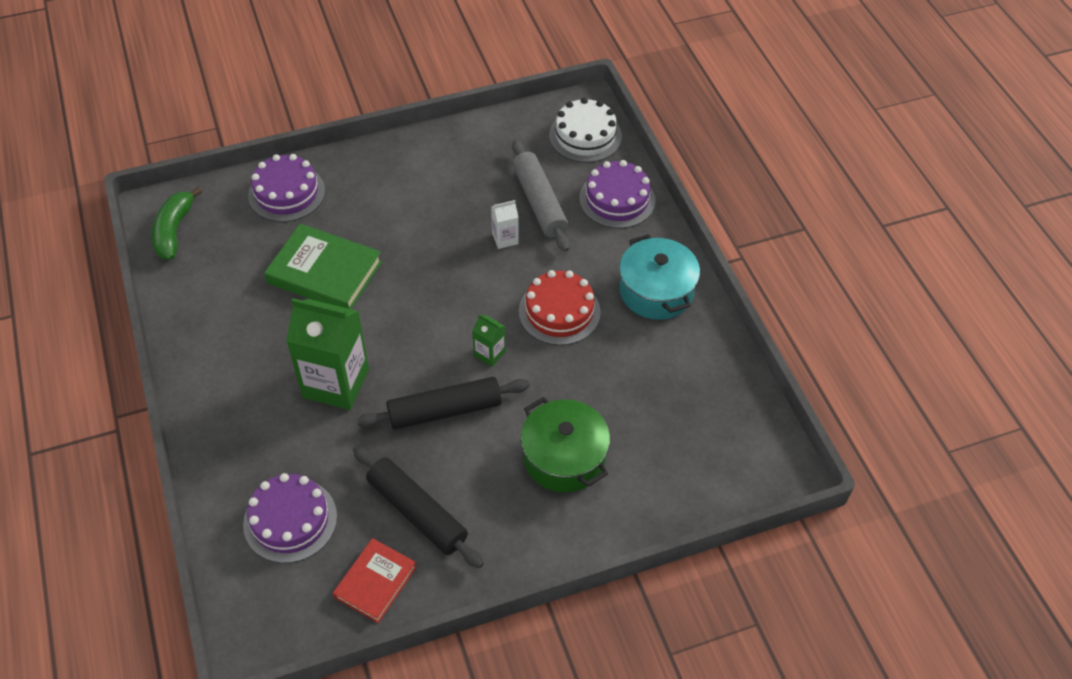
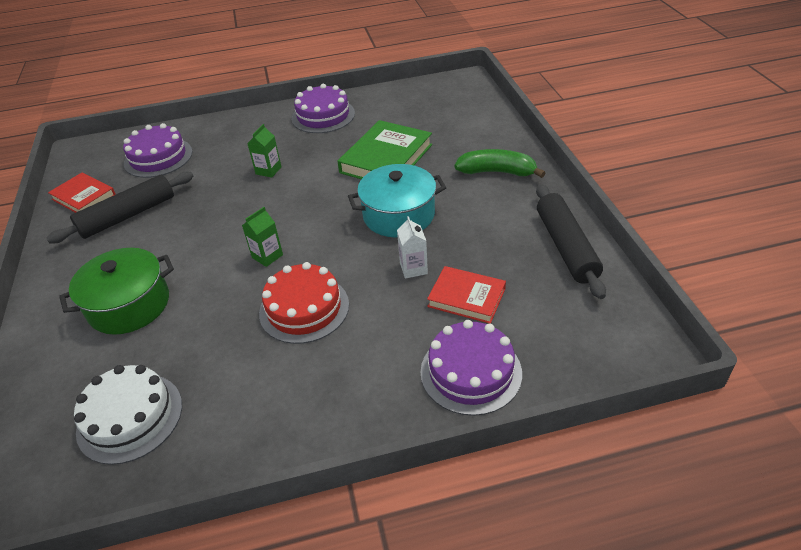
camera: 100 degrees right, 10 degrees down
(174, 231) = (440, 89): green banana -> green banana (497, 172)
(286, 193) = (481, 134): purple cake -> purple cake (323, 116)
(336, 383) = (268, 170): green carton -> green carton, size x0.45
(444, 411) = (216, 229): black rolling pin -> black rolling pin (566, 247)
(540, 202) = (466, 297): grey rolling pin -> red book
(585, 136) = (587, 346): white cake -> white cake (130, 417)
(656, 291) = (312, 401): turquoise pot -> turquoise pot (399, 215)

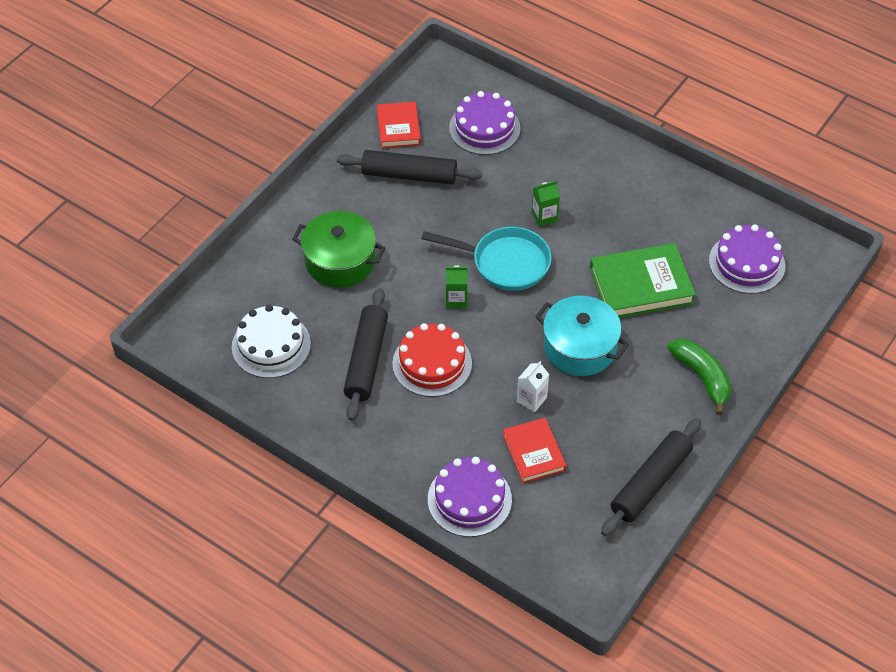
camera: 45 degrees right, 10 degrees up
(243, 352) = (366, 360): none -> black rolling pin
(275, 210) = (505, 263): none -> turquoise pan
(323, 116) = (653, 191): purple cake -> purple cake (747, 263)

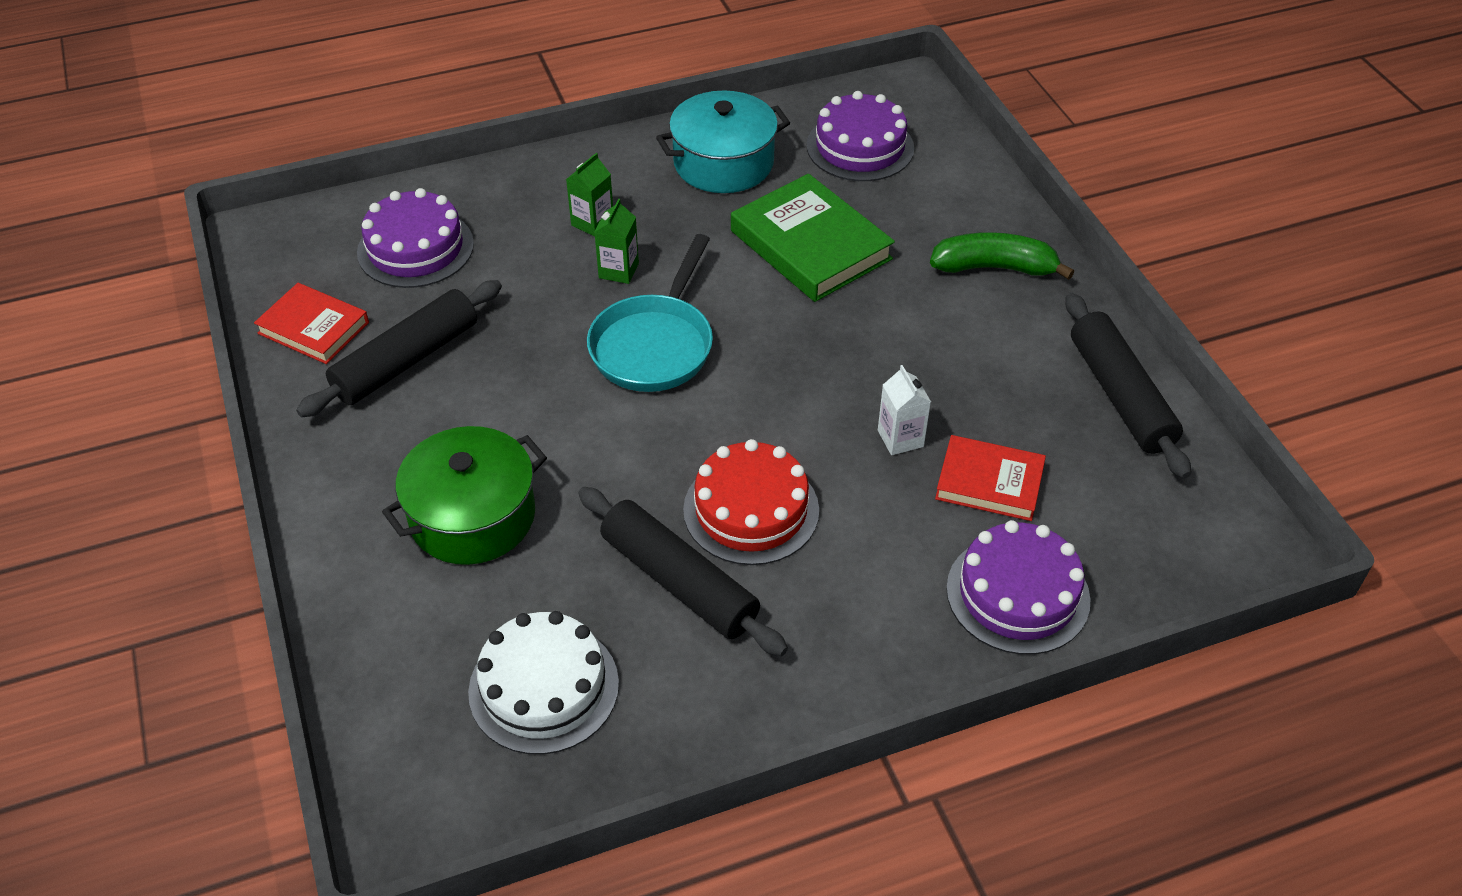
camera: 55 degrees left, 5 degrees down
(456, 299) = (666, 426): green carton -> green carton (592, 223)
(505, 263) = (654, 345): turquoise pan -> turquoise pan turned 150 degrees clockwise
(580, 347) = (856, 348): turquoise pot -> turquoise pot (723, 163)
(641, 285) = (810, 245): green book -> green book turned 60 degrees counterclockwise

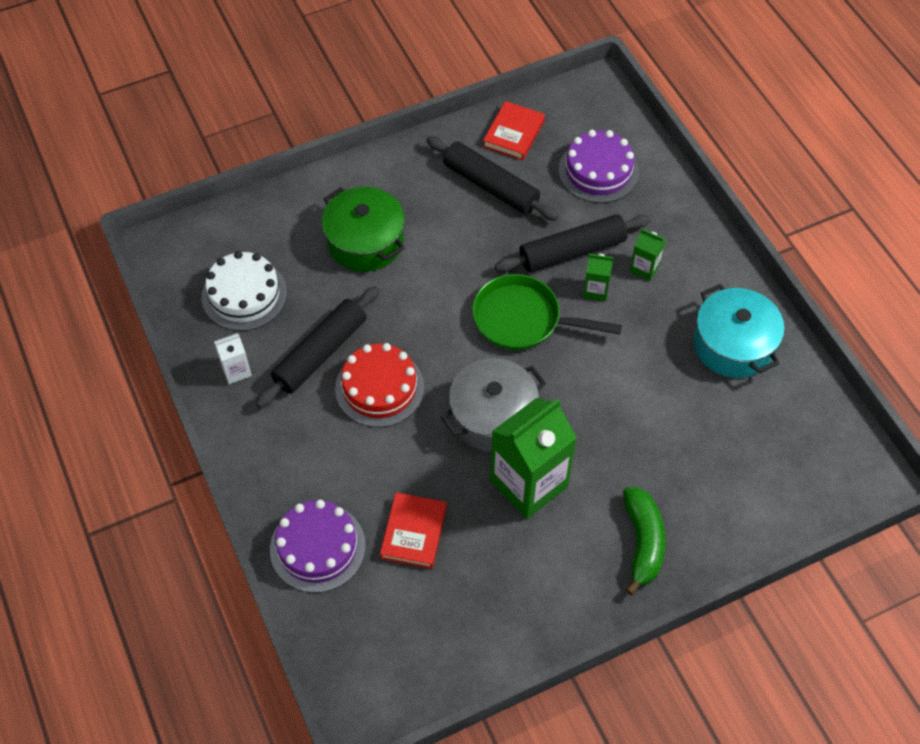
camera: 85 degrees right, 10 degrees up
(654, 345) = (523, 319): turquoise pan -> green pan
(809, 388) = (493, 416): none -> grey pot
(810, 245) = (645, 410): green book -> none
(860, 147) = (777, 441): purple cake -> none
(900, 438) = (450, 475): white carton -> white carton (236, 370)
(914, 360) = (529, 483): none -> green carton
(1120, 395) = (509, 628): black rolling pin -> black rolling pin (572, 251)

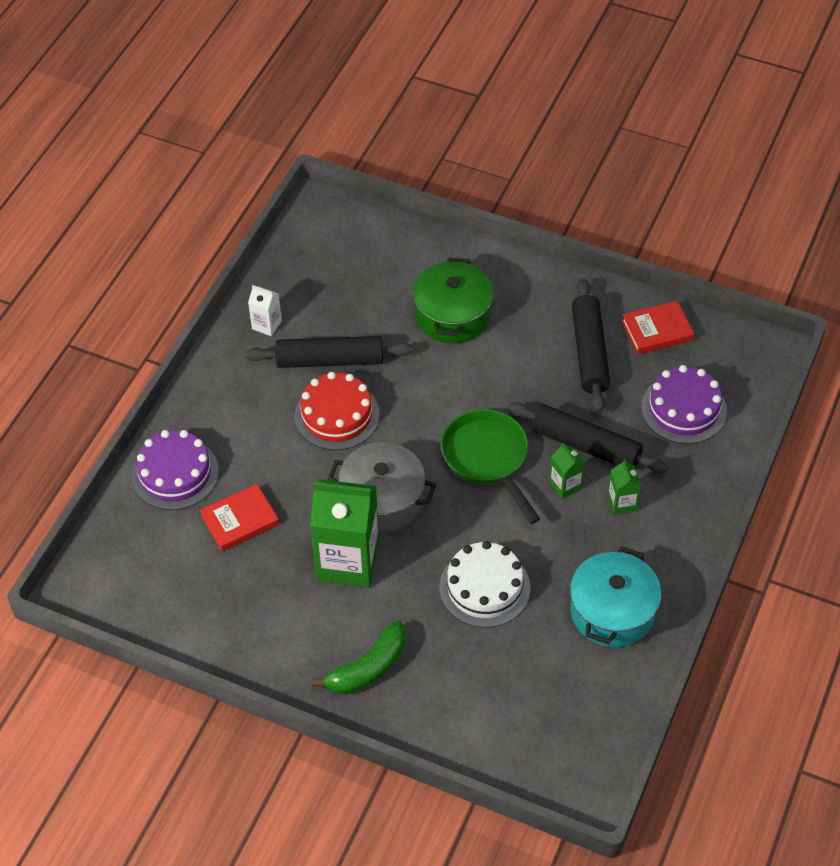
camera: 50 degrees right, 5 degrees down
(244, 295) = (332, 282): white cake -> white cake (484, 587)

